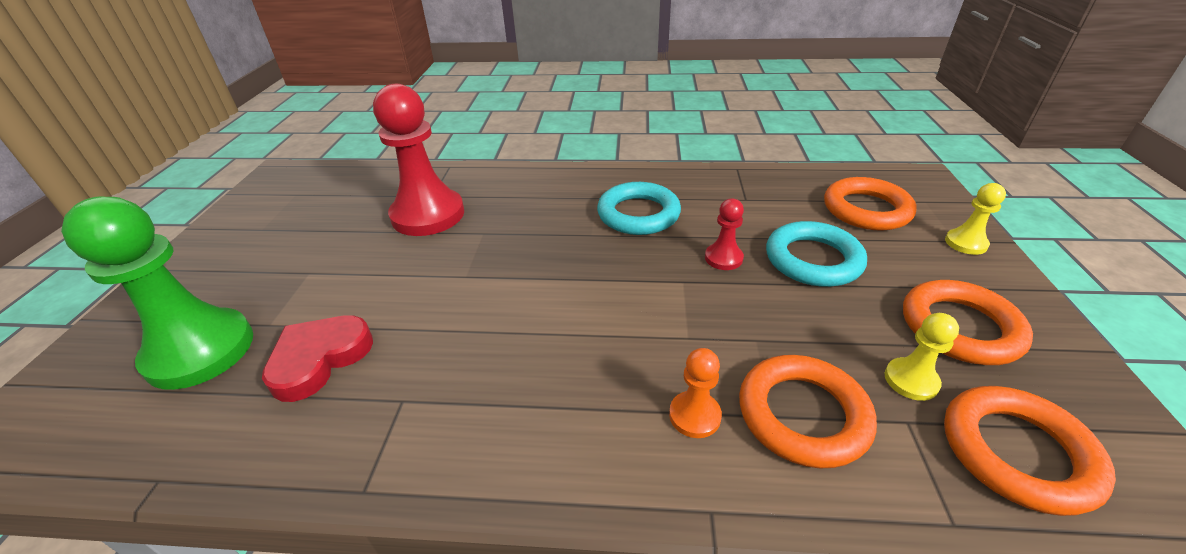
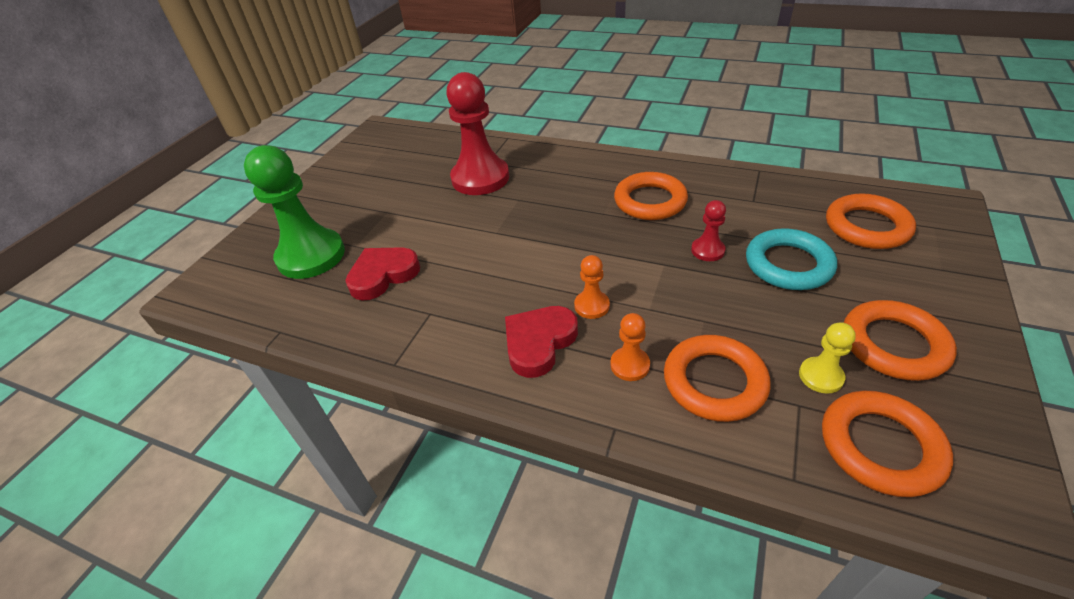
camera: 20 degrees right, 5 degrees up
(568, 410) = (539, 342): none -> red heart
(618, 347) = (591, 306): none -> orange pawn
(638, 214) = (650, 201): turquoise ring -> orange ring
(965, 243) = (950, 273): yellow pawn -> none

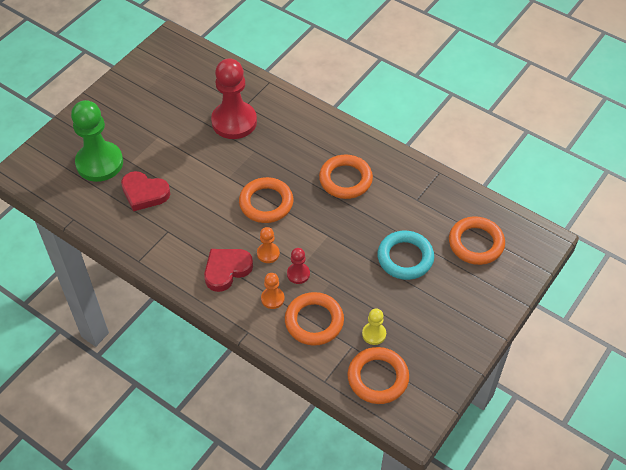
camera: 10 degrees right, 10 degrees up
(383, 275) = (144, 193): red heart -> red heart turned 135 degrees counterclockwise
(707, 250) = (361, 232): red pawn -> red pawn (298, 274)
(893, 344) = (427, 327): orange ring -> orange ring (266, 203)

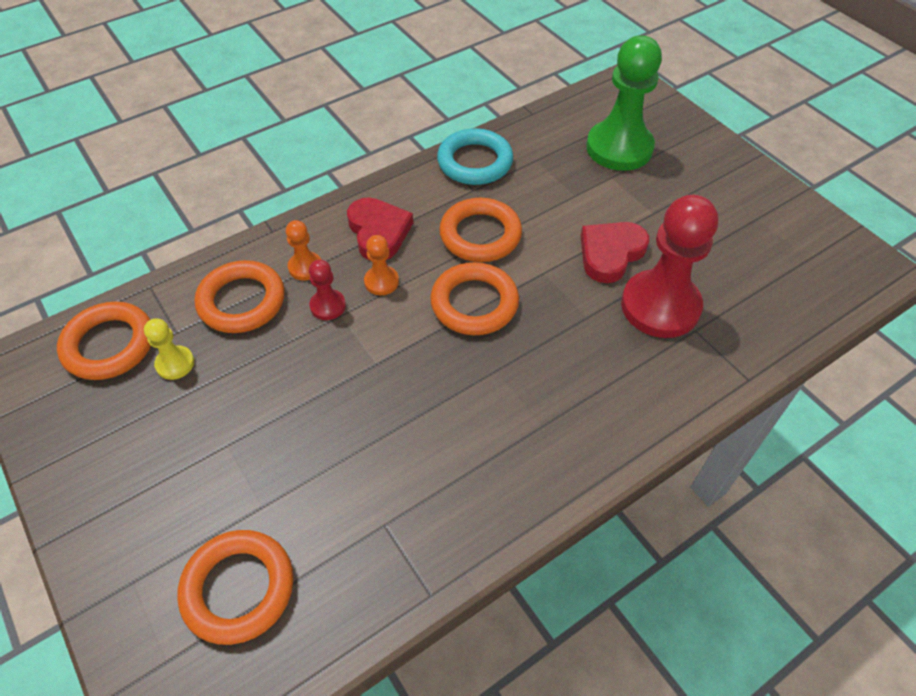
camera: 110 degrees right, 0 degrees up
(144, 193) = (548, 180): red heart -> red heart (610, 254)
(345, 179) = (477, 424): orange ring -> orange ring (480, 235)
(405, 258) = (276, 455): turquoise ring -> turquoise ring (475, 162)

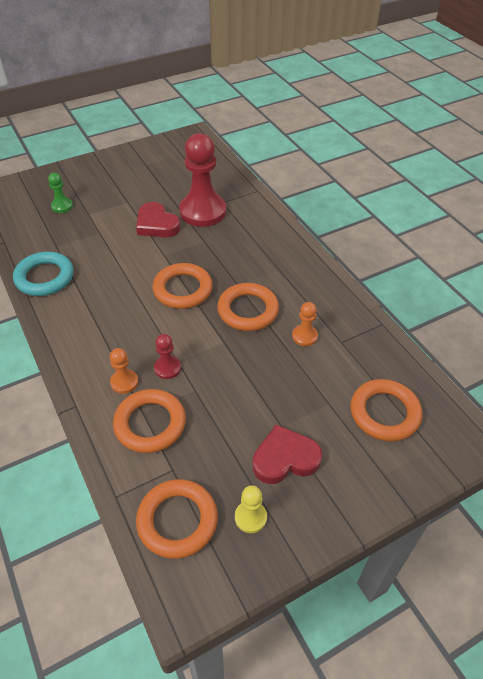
camera: 85 degrees left, 5 degrees down
(175, 364) = (205, 466): yellow pawn -> yellow pawn (250, 517)
(378, 232) = (100, 336): red heart -> red heart (285, 458)
(381, 282) = (151, 336): orange pawn -> orange pawn (304, 336)
(480, 235) = (121, 281): orange ring -> orange ring (248, 310)
(619, 148) = (62, 206): green pawn -> green pawn, size x0.45

